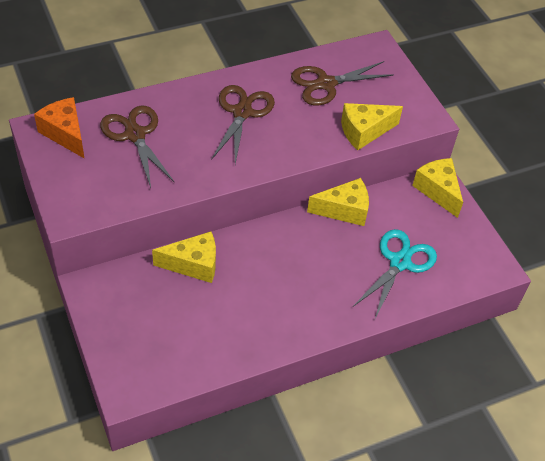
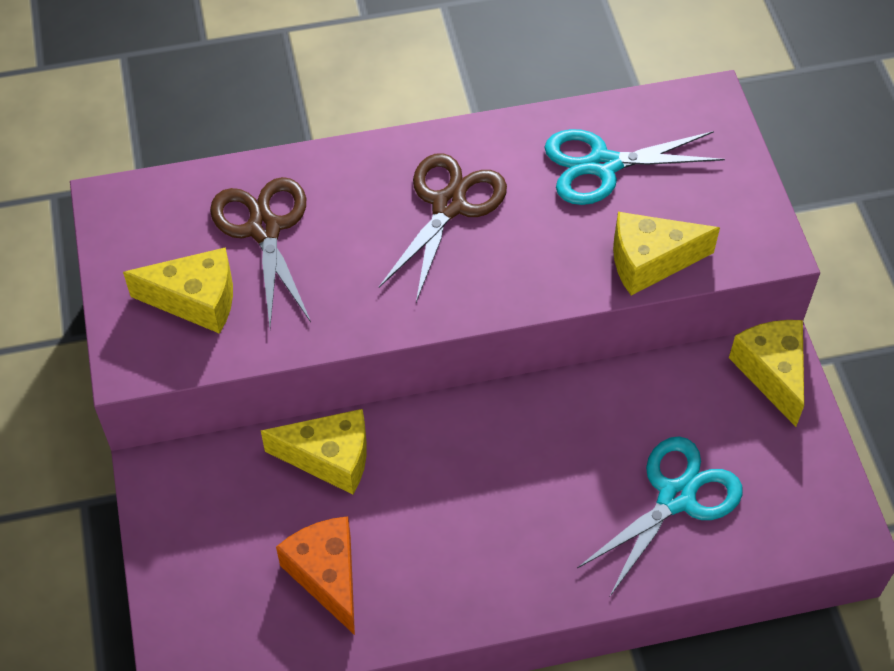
camera: 15 degrees right, 5 degrees up
(65, 134) = (153, 216): orange cheese -> orange cheese (327, 575)
(326, 84) = (603, 165): brown scissors -> turquoise scissors
(344, 210) = (601, 390): yellow cheese -> yellow cheese (196, 300)

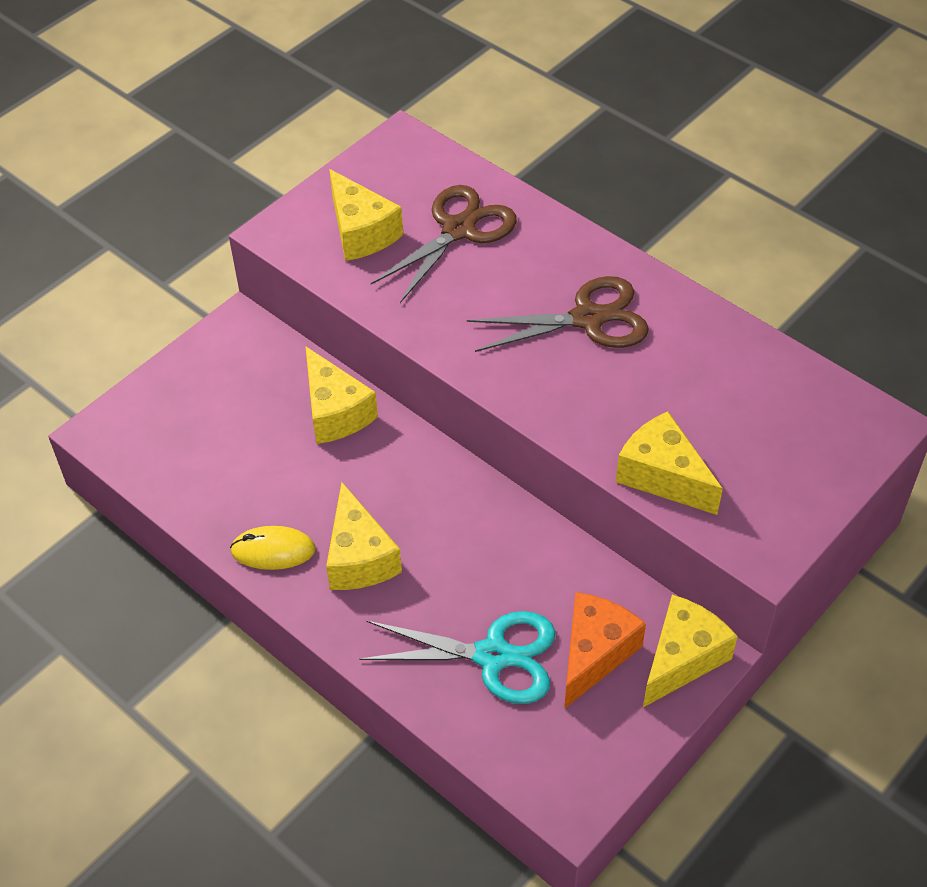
camera: 55 degrees right, 5 degrees down
(327, 575) = (236, 469): orange cheese -> orange cheese (594, 654)
(442, 597) = (273, 550): none -> yellow mouse
(503, 535) = (359, 557): none -> yellow cheese
(603, 165) = (730, 391): turquoise scissors -> none

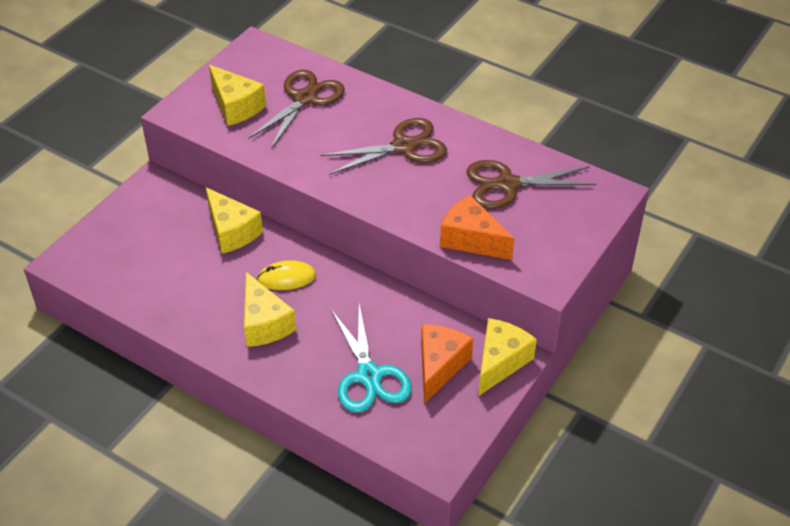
camera: 10 degrees left, 5 degrees down
(273, 550) = (201, 326): yellow mouse -> yellow mouse (286, 278)
(493, 656) = (369, 376): turquoise scissors -> turquoise scissors turned 75 degrees clockwise
(663, 476) = (471, 240): yellow cheese -> orange cheese
(728, 395) = (507, 184): none -> brown scissors

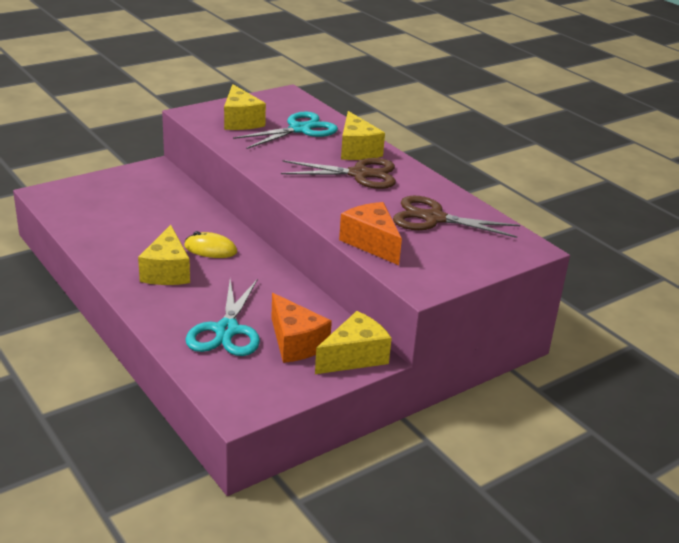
camera: 20 degrees right, 15 degrees down
(232, 231) = (190, 210): yellow cheese -> yellow cheese (357, 150)
(304, 99) = (300, 129): brown scissors -> turquoise scissors
(439, 366) = (295, 343): orange cheese -> orange cheese turned 105 degrees clockwise

